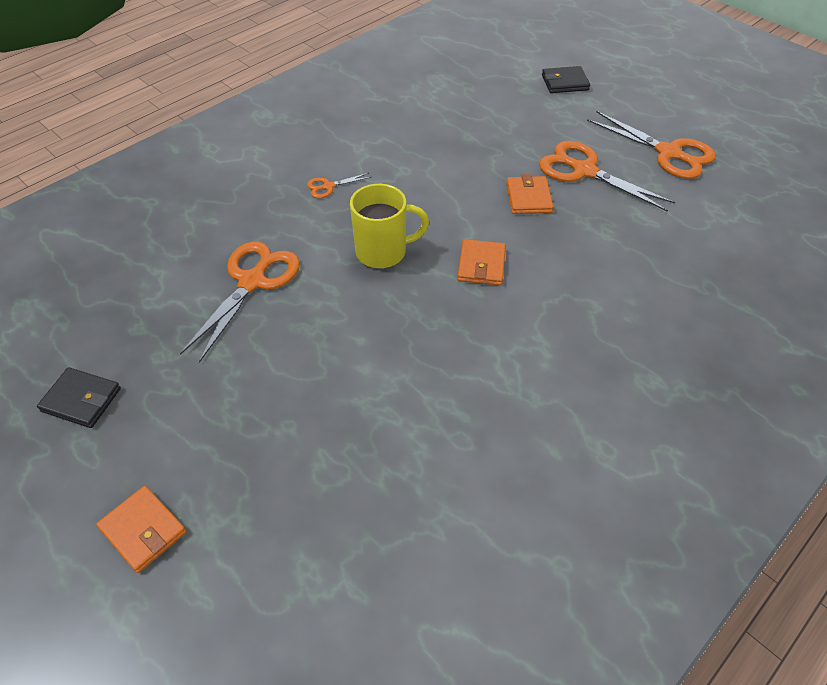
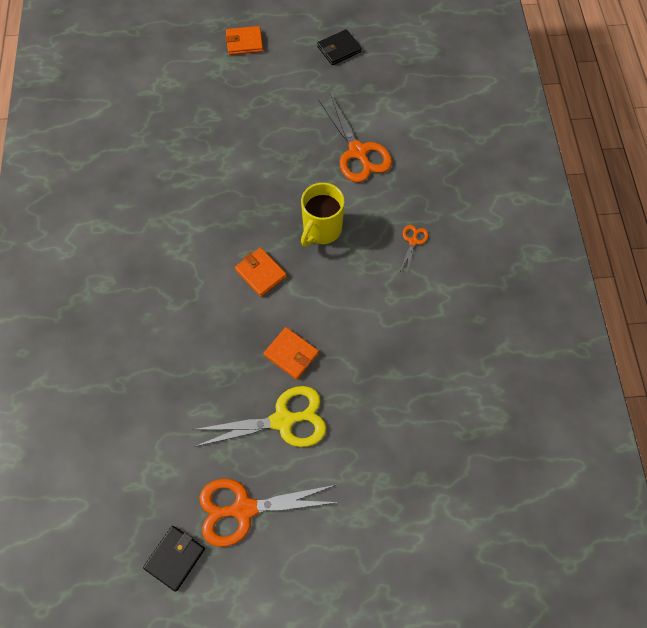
camera: 130 degrees right, 15 degrees up
(564, 83) = (404, 525): black wallet -> black wallet (175, 558)
(584, 171) = (283, 420): orange scissors -> yellow scissors

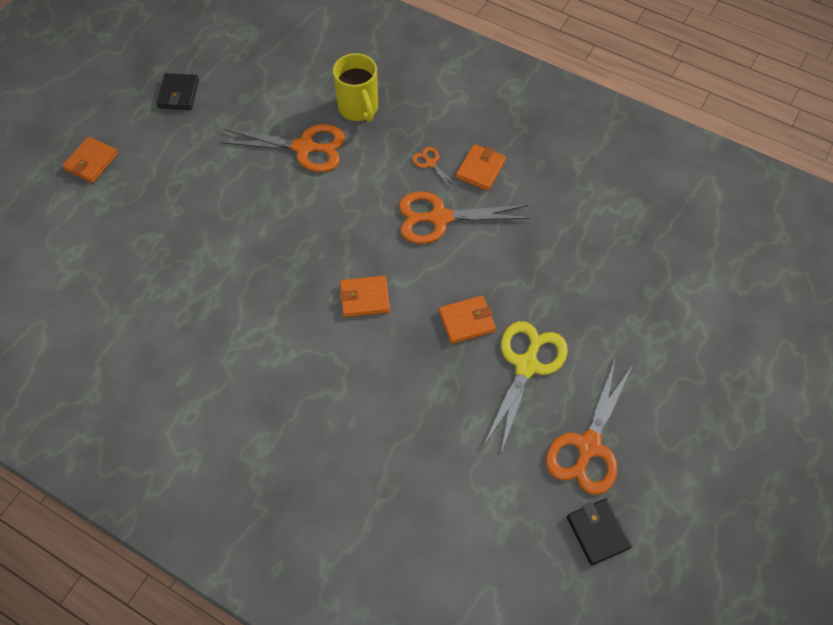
camera: 55 degrees left, 5 degrees down
(321, 230) = (360, 223): yellow mug -> yellow mug (359, 108)
(368, 279) = (440, 218): none -> orange scissors
(437, 279) = (480, 169): none -> orange wallet

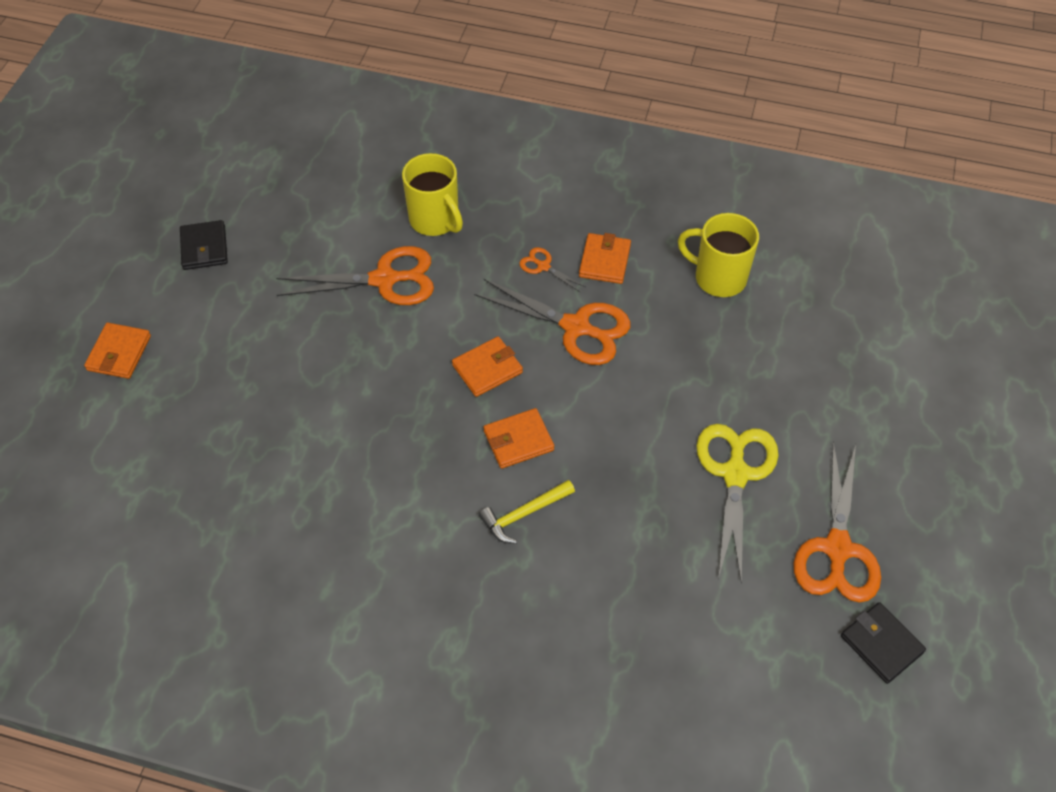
camera: 15 degrees left, 5 degrees down
(349, 357) = (524, 514): none -> yellow hammer
(440, 218) = (576, 327): orange scissors -> orange scissors turned 135 degrees counterclockwise
(467, 321) = (649, 439): orange wallet -> orange wallet (487, 369)
(567, 202) = (718, 278): none -> yellow mug

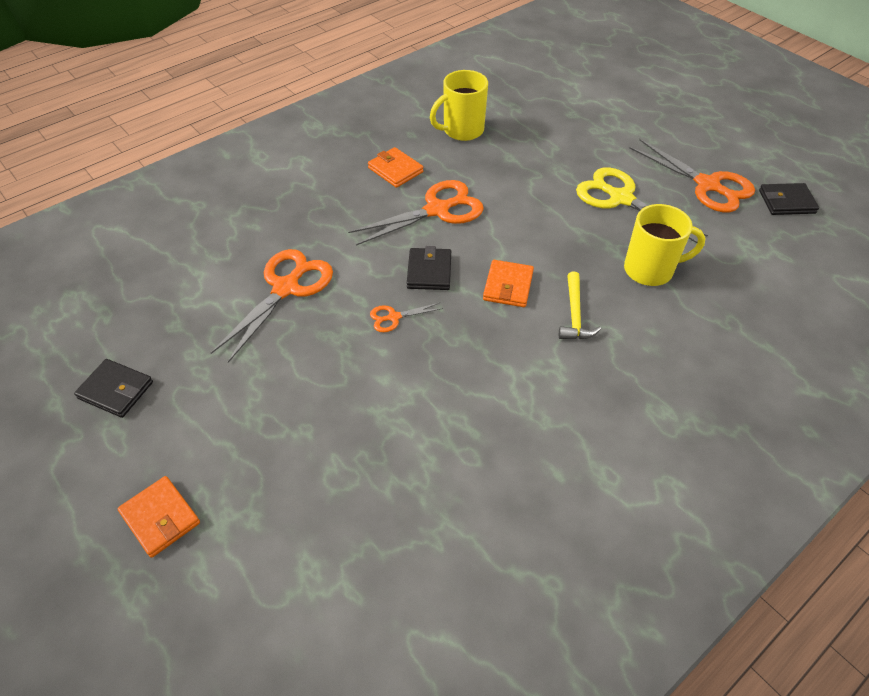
camera: 55 degrees left, 5 degrees down
(435, 220) = (262, 233): yellow mug -> yellow mug (650, 270)
(487, 369) = (429, 271): orange wallet -> black wallet
(543, 266) = (368, 200): orange scissors -> orange scissors (394, 317)

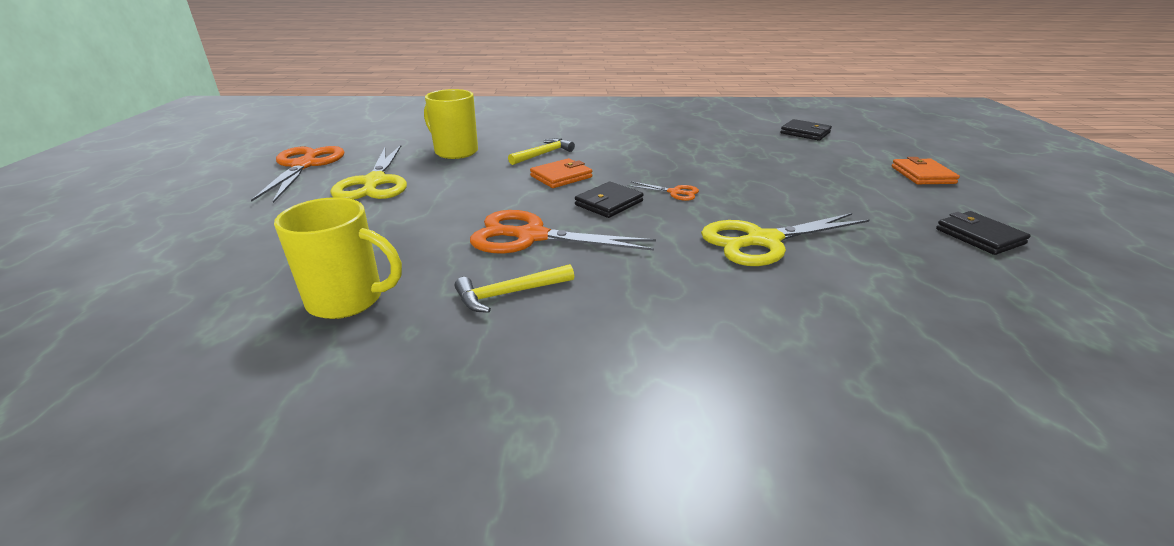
camera: 140 degrees left, 20 degrees down
(286, 288) = (763, 241): orange scissors -> yellow scissors
(395, 170) = (509, 294): orange wallet -> yellow hammer
(786, 202) = (295, 143): black wallet -> black wallet (805, 133)

